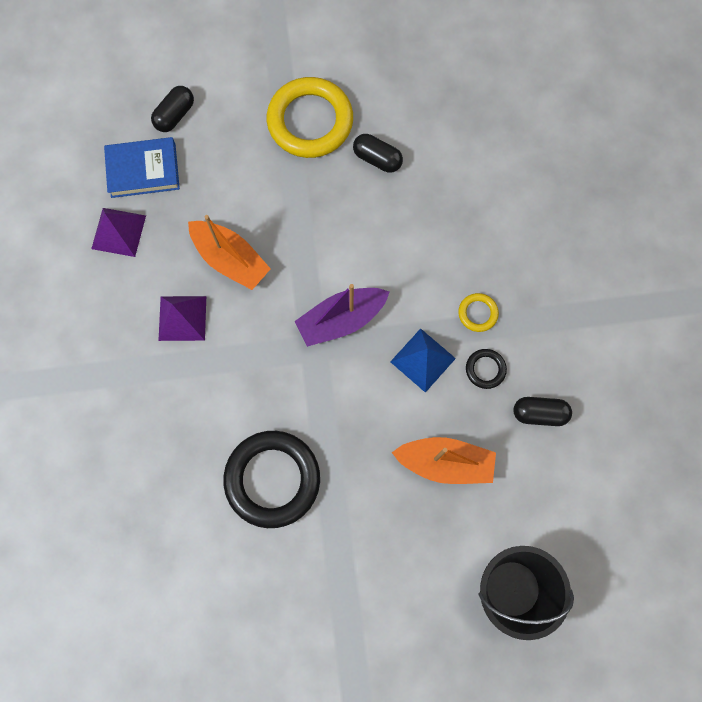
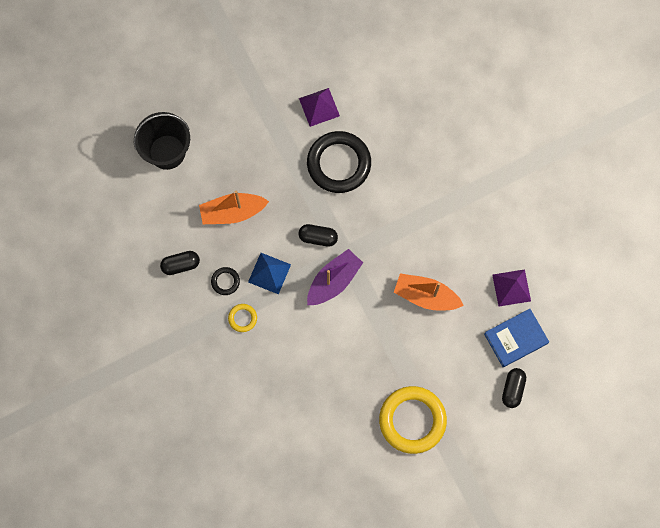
camera: 160 degrees right, 0 degrees up
(182, 318) = (441, 244): purple pyramid -> purple pyramid (319, 107)
(377, 159) = (352, 408): black capsule -> black capsule (318, 237)

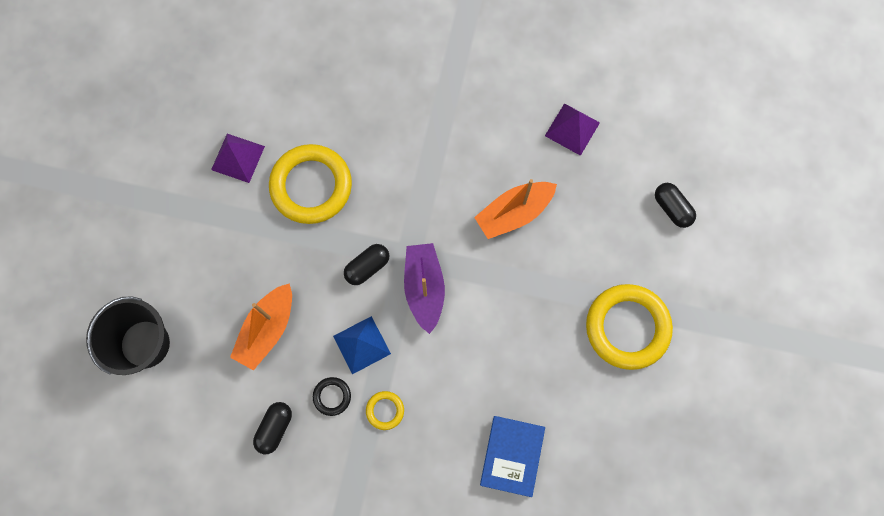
camera: 50 degrees left, 0 degrees up
(339, 163) = (311, 186): black ring -> yellow ring
(515, 339) = (625, 165): blue book -> blue book (512, 456)

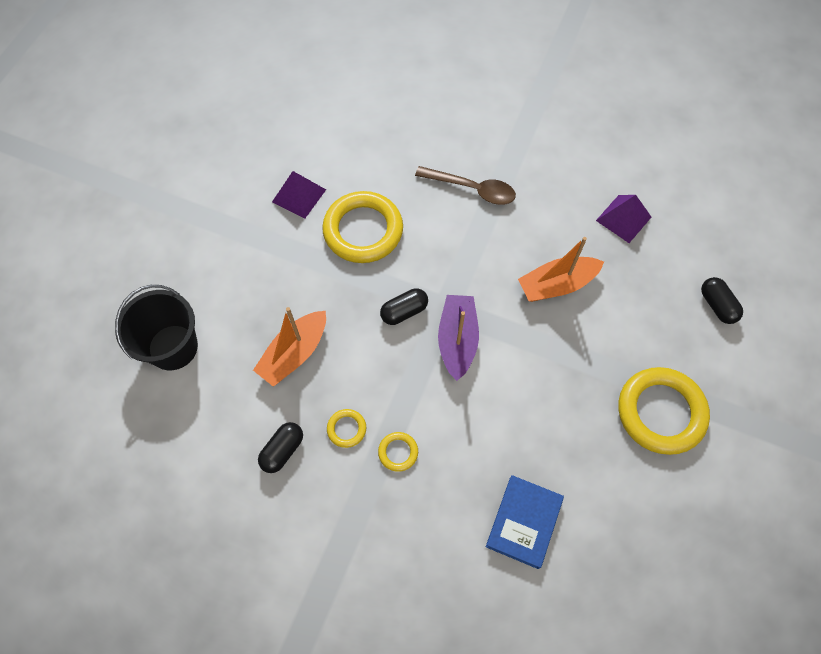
camera: 10 degrees right, 10 degrees down
(332, 396) = (346, 429): black ring -> yellow ring
(362, 345) = (386, 384): blue pyramid -> none
(415, 121) = (472, 189): none -> brown spoon

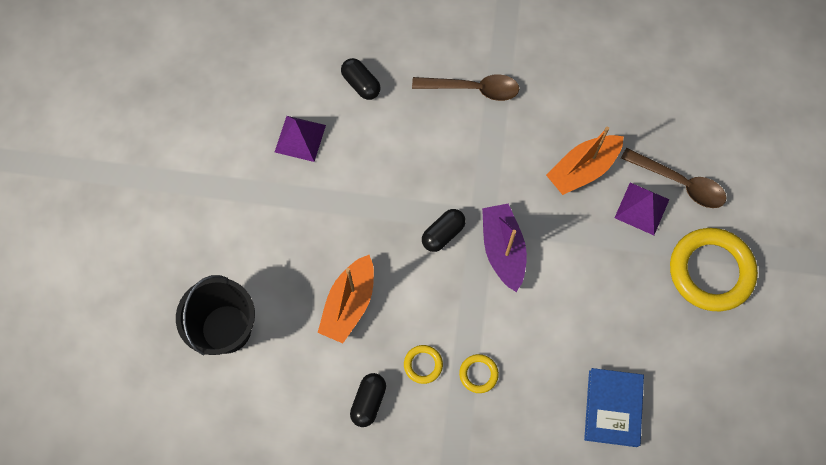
camera: 15 degrees left, 5 degrees up
(363, 230) = (377, 160): yellow ring -> none
(623, 218) = (629, 84): purple pyramid -> purple pyramid (641, 208)
(650, 320) = (680, 183): none -> brown spoon
(717, 305) = (738, 152): black capsule -> black capsule (361, 84)

